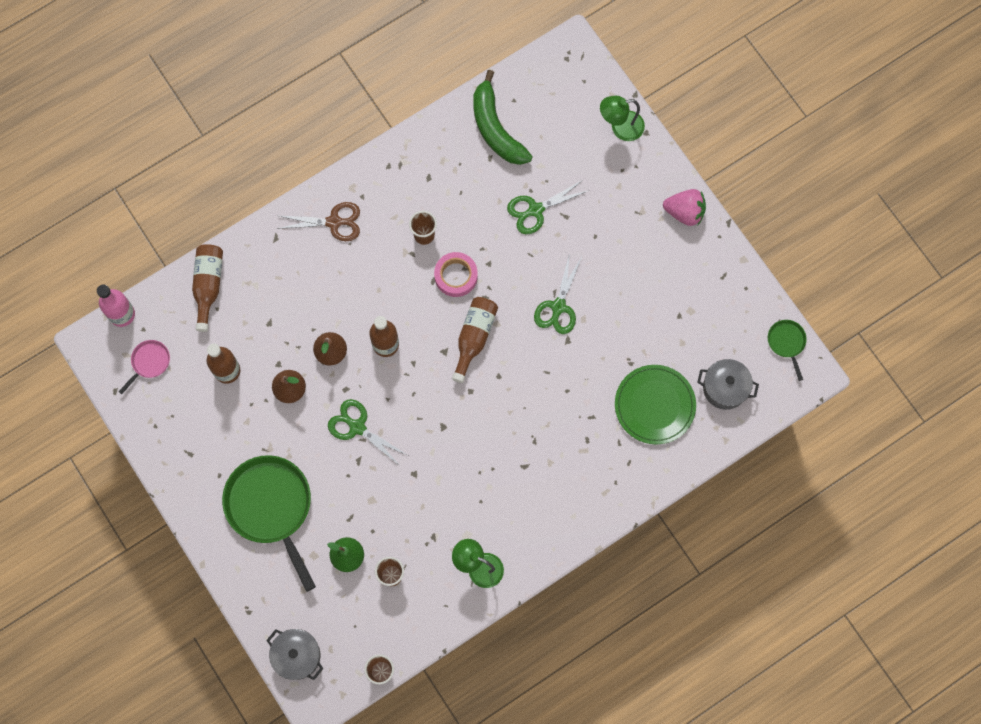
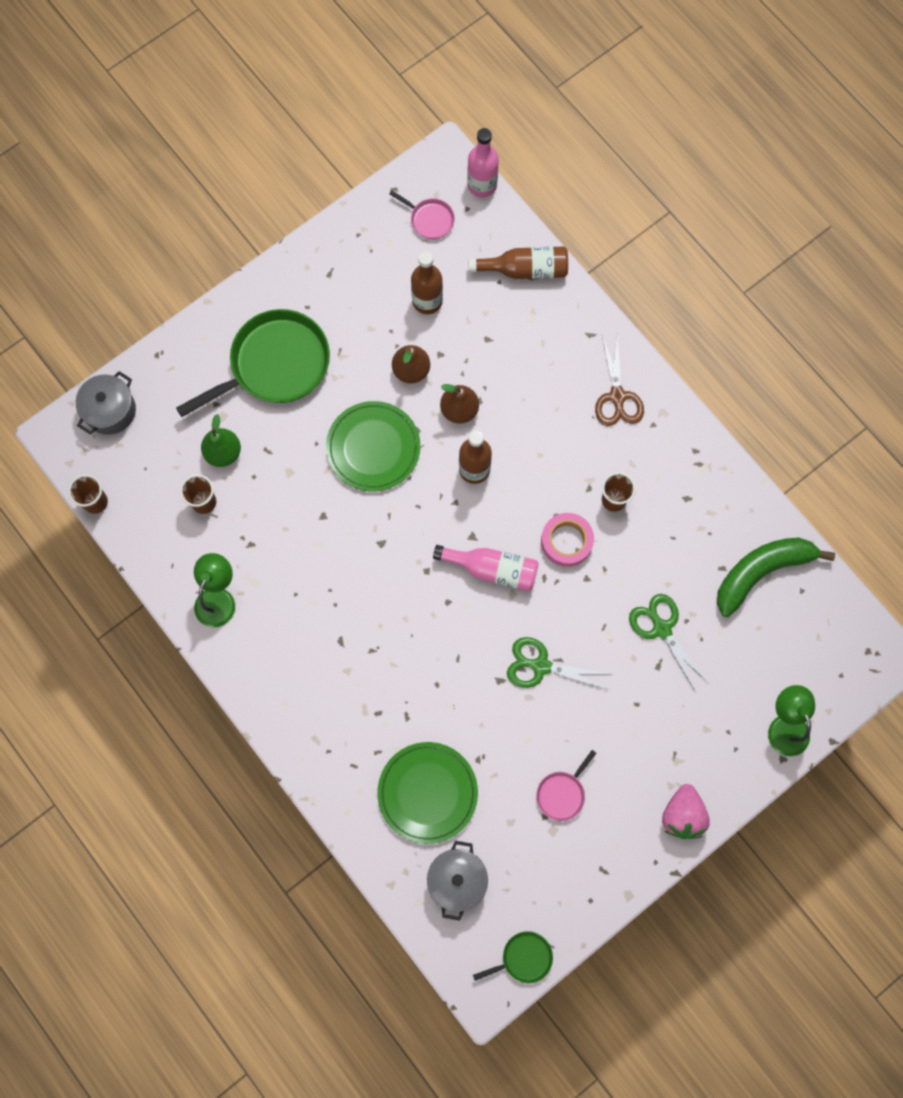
camera: 85 degrees right, 0 degrees up
(357, 427) = (373, 448): green scissors -> green plate
(474, 338) = (492, 569): brown bottle -> pink bottle
(662, 301) = (562, 793): none -> pink pan

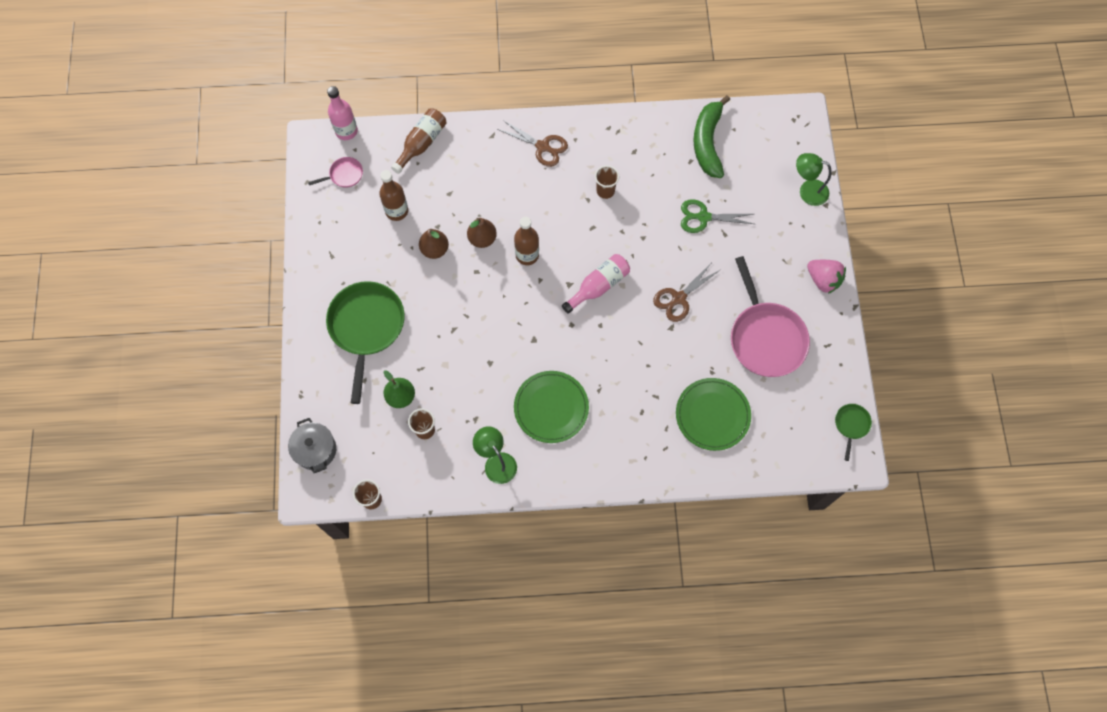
camera: 55 degrees left, 5 degrees down
(373, 448) = (468, 304): green plate -> green plate (551, 408)
(457, 880) = (778, 433): grey pot -> none
(541, 666) = (679, 298): green scissors -> brown scissors
(562, 793) = (765, 338): pink pan -> pink pan, size x2.21
(566, 541) = (612, 233): pink tape -> none

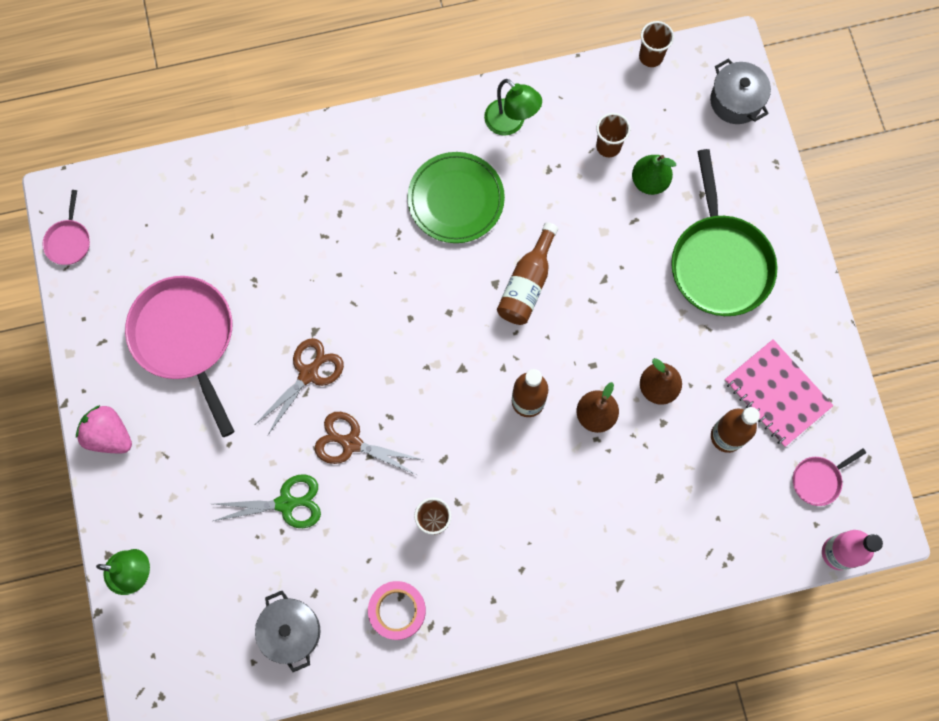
camera: 170 degrees right, 5 degrees up
(354, 232) = (777, 394): none -> pink notebook
(421, 144) = (721, 551): brown bottle -> brown bottle (527, 284)
(542, 147) = (539, 578): brown scissors -> brown scissors (351, 443)
(598, 286) = (421, 372): pink bottle -> none
(638, 143) = (397, 610): none -> pink tape
(707, 142) = (291, 631): green banana -> grey pot
(712, 415) = (248, 224): green plate -> none
(851, 425) = (69, 241): green pan -> pink pan

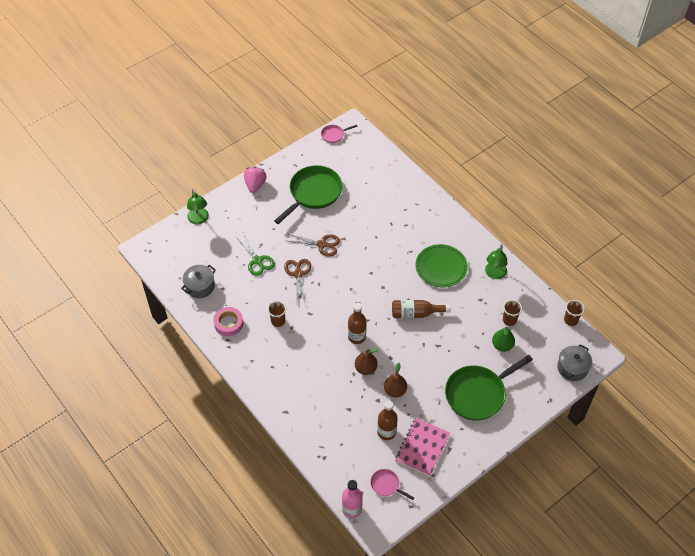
camera: 65 degrees right, 20 degrees down
(186, 338) = (313, 193): pink pan -> green pan

